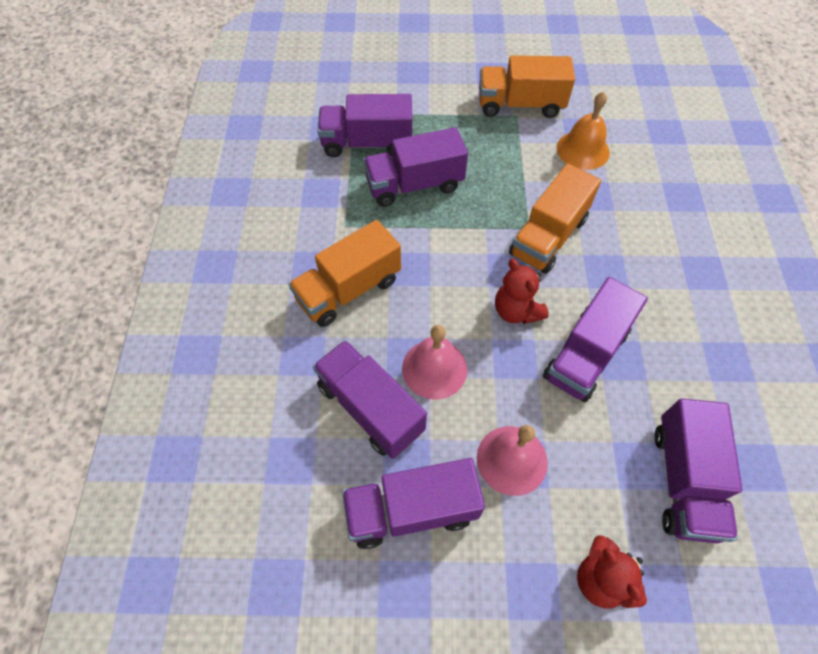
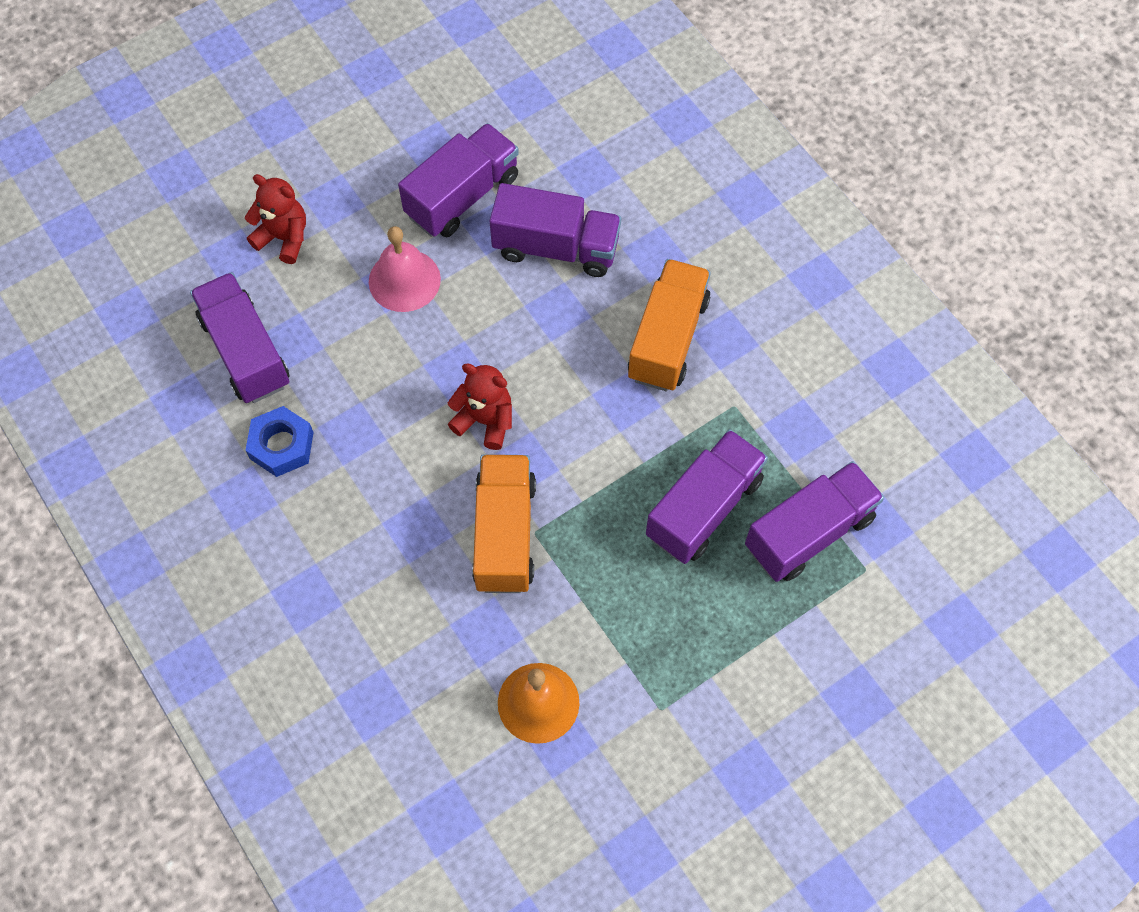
camera: 145 degrees right, 5 degrees up
(434, 368) = (525, 315): pink bell -> none
(520, 105) = (669, 734): orange truck -> none
(586, 354) = (389, 416): purple truck -> none
(682, 382) = (281, 445): none -> blue nut

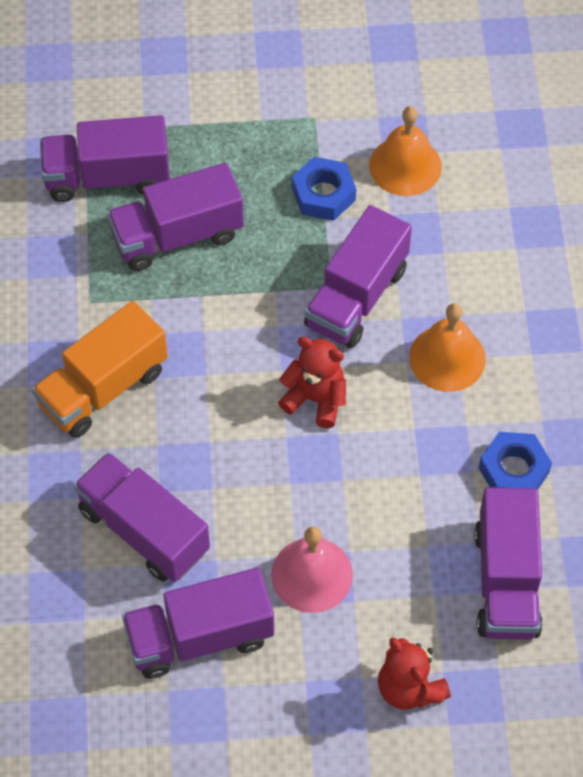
camera: 150 degrees left, 5 degrees down
(391, 518) = (447, 358): none -> orange bell
(485, 420) = (315, 399): red teddy bear -> red teddy bear turned 150 degrees clockwise
(505, 534) = (356, 297): orange truck -> purple truck
(598, 625) = (323, 194): none -> blue nut

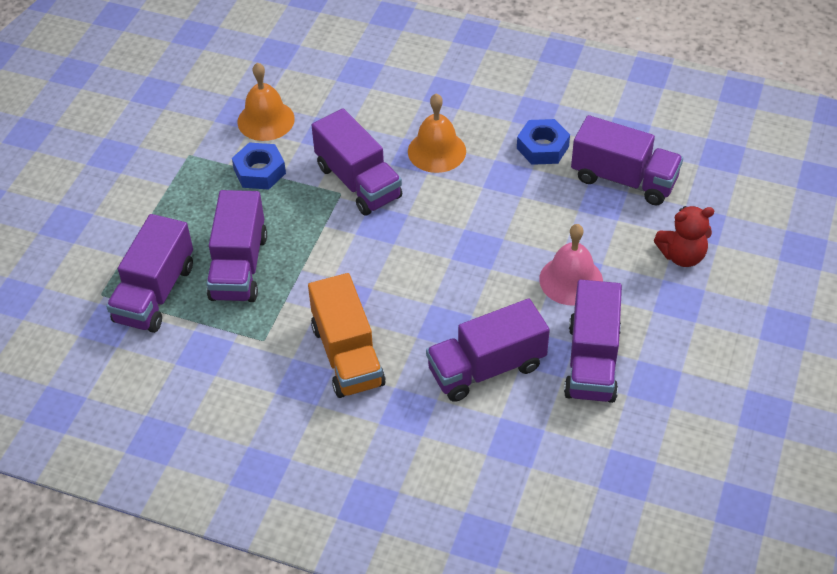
camera: 65 degrees left, 10 degrees down
(315, 399) = (429, 232): red teddy bear -> none

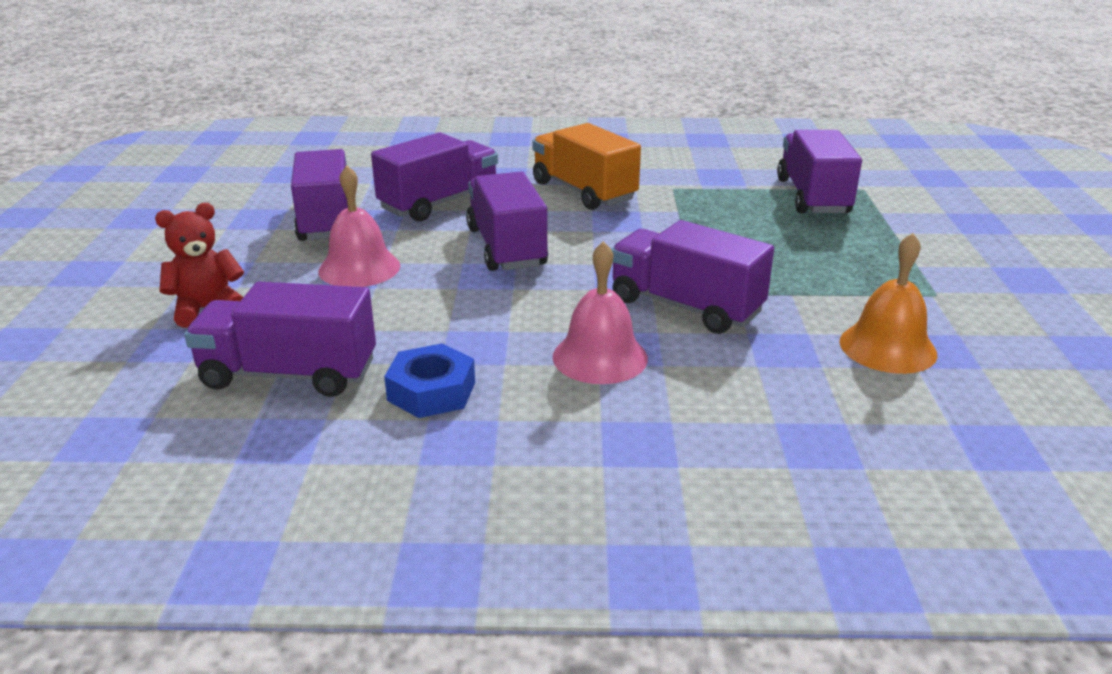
camera: 160 degrees right, 20 degrees down
(239, 267) = (751, 223): purple truck -> purple truck (506, 247)
(259, 171) = (825, 294): blue nut -> none
(436, 151) = (600, 357): orange bell -> pink bell

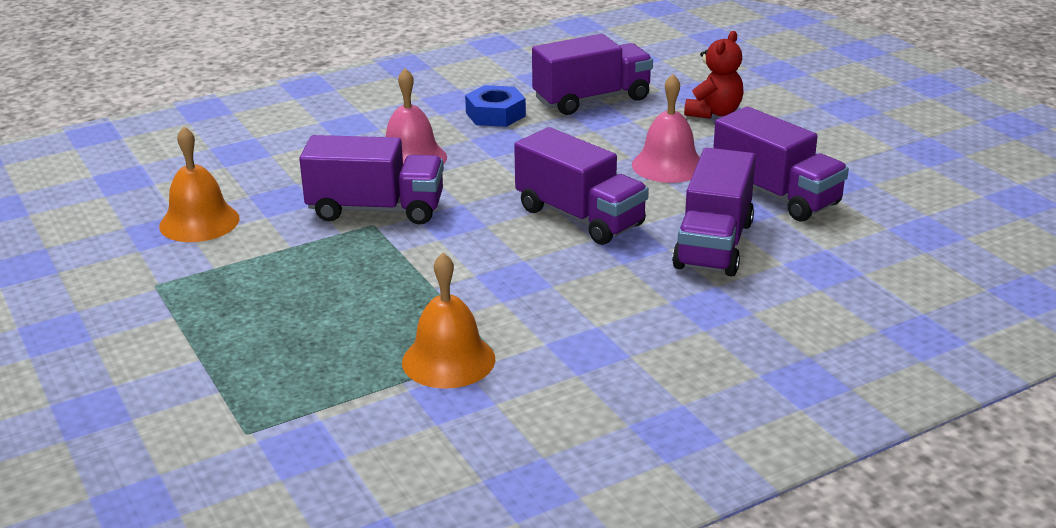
camera: 150 degrees right, 0 degrees up
(583, 191) = (590, 309): orange truck -> none
(708, 190) = (448, 360): none -> orange bell
(813, 196) = (311, 392): purple truck -> none

